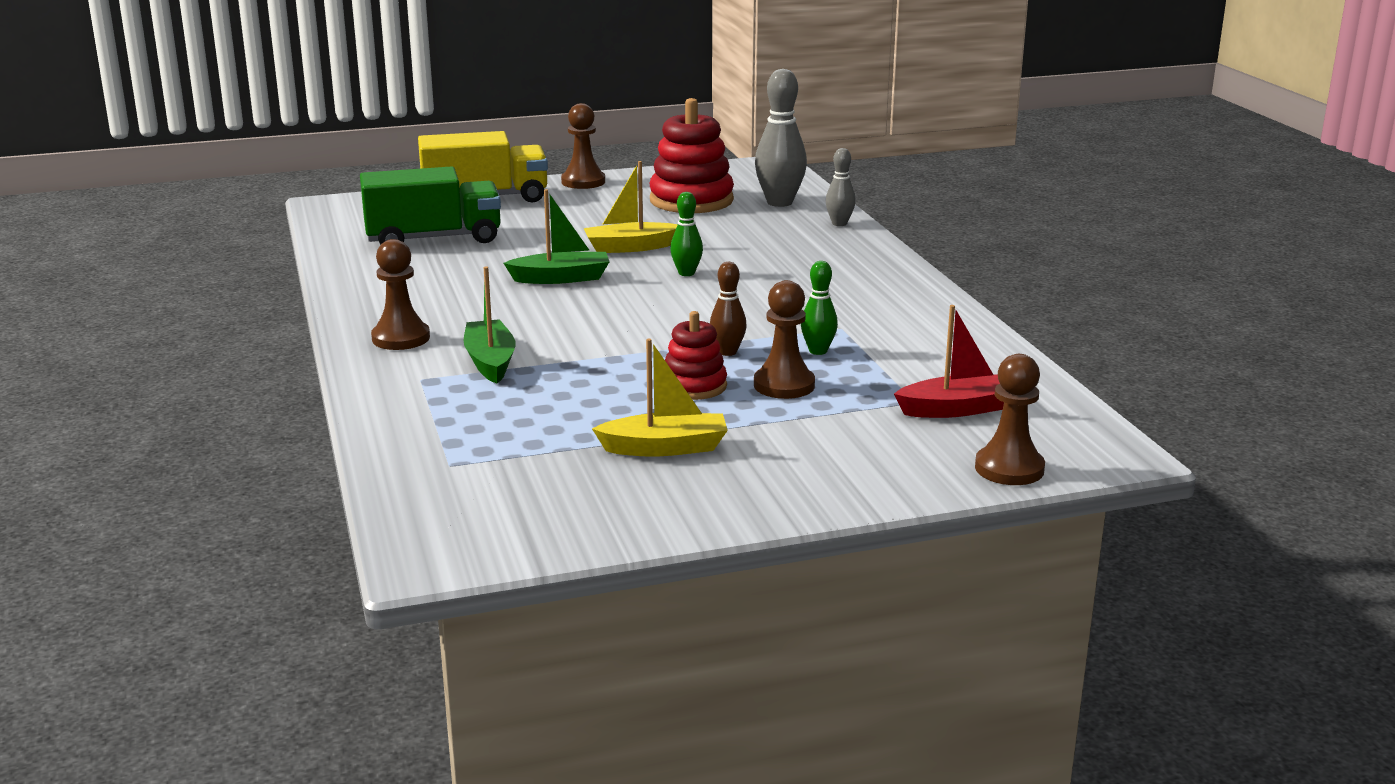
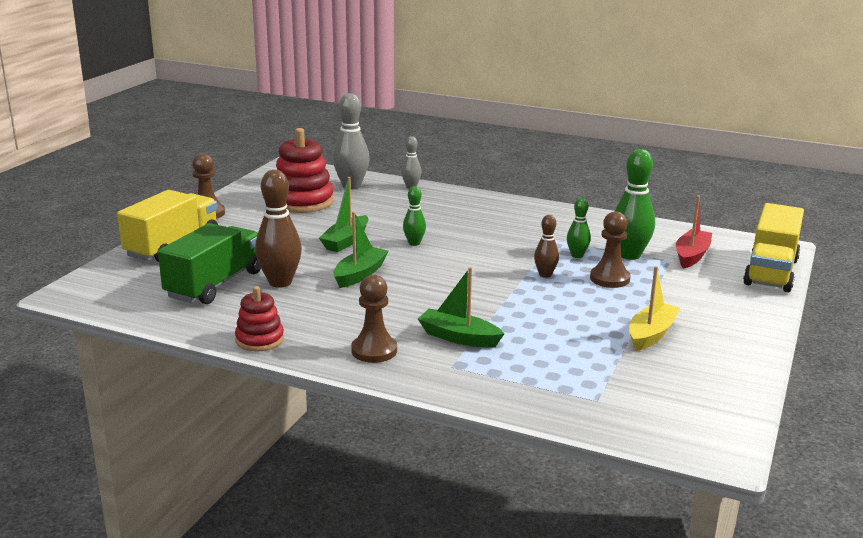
camera: 50 degrees left, 0 degrees up
(483, 257) = (280, 282): none -> brown bowling pin
(630, 247) = (346, 241): yellow boat -> green boat
(694, 386) = (579, 299): red stacking toy -> red stacking toy (259, 340)
(880, 376) = (629, 255): none -> green bowling pin
(1009, 469) = (771, 272): brown pawn -> yellow truck

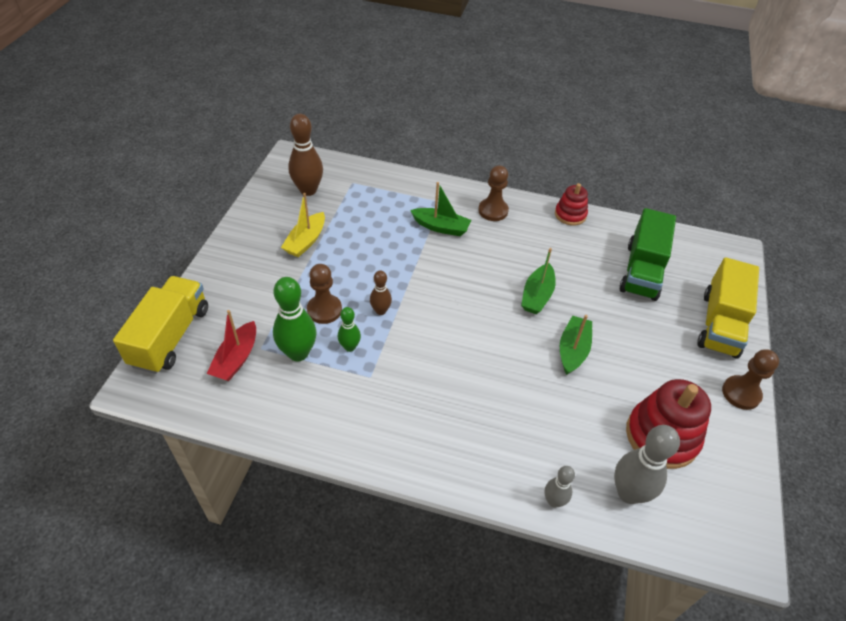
camera: 170 degrees right, 25 degrees up
(280, 282) = (594, 278): brown bowling pin -> brown bowling pin (308, 190)
(414, 243) = (508, 354): green bowling pin -> none

